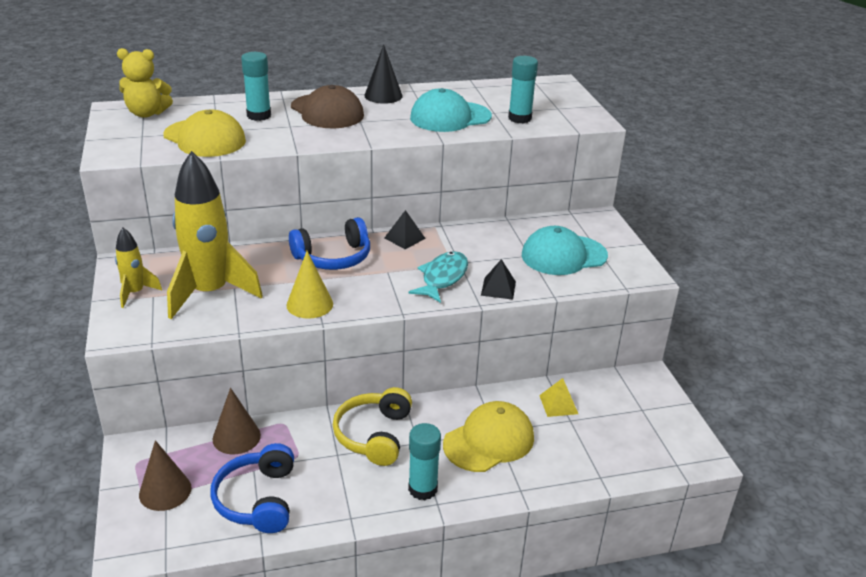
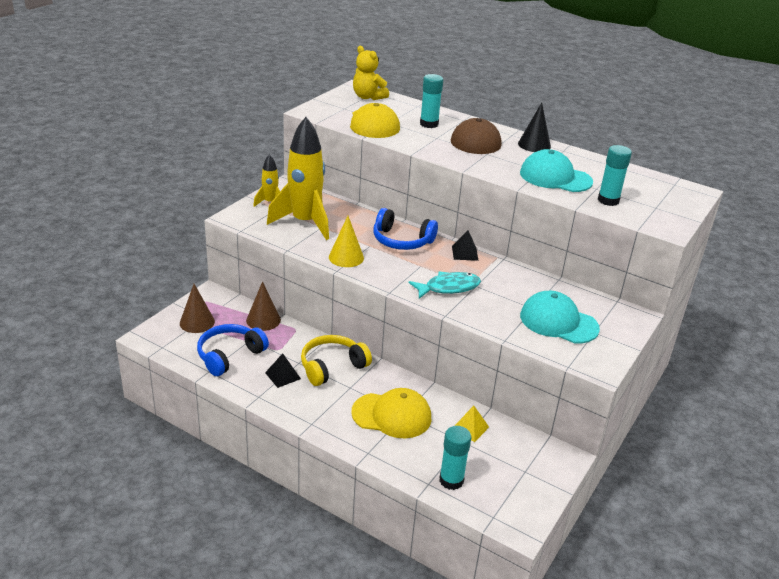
camera: 45 degrees right, 0 degrees up
(423, 489) = (315, 411): turquoise glue stick -> turquoise glue stick (451, 480)
(498, 288) = (474, 314): black pyramid -> black pyramid (283, 375)

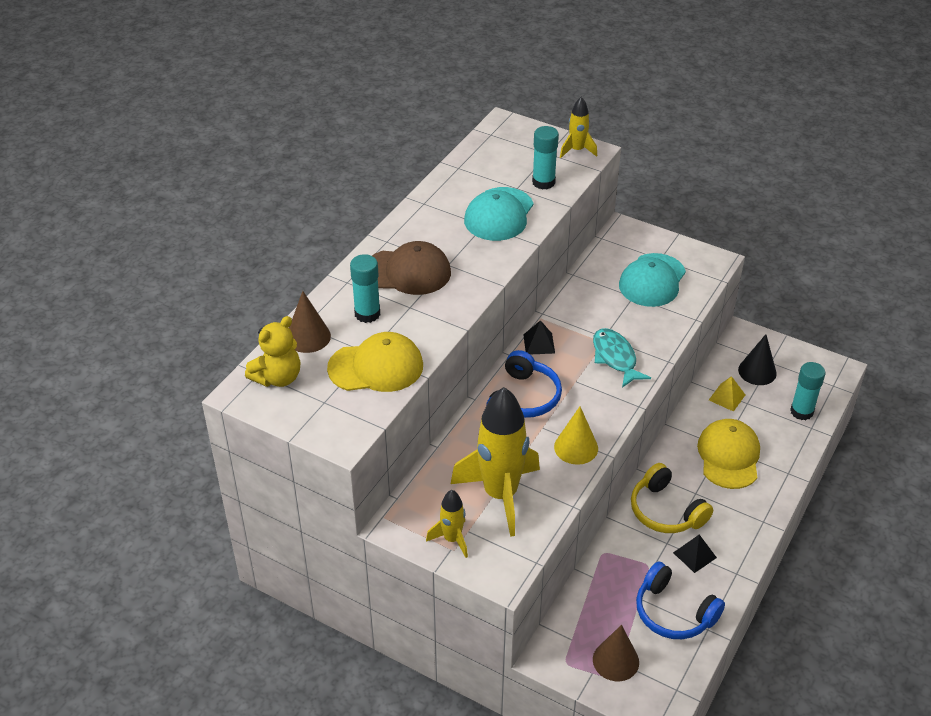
camera: 90 degrees left, 10 degrees up
(263, 320) = (593, 588): brown cone -> brown cone (308, 337)
(534, 145) = (414, 225): black cone -> black cone (757, 371)
(666, 221) = (577, 150): none -> yellow rocket

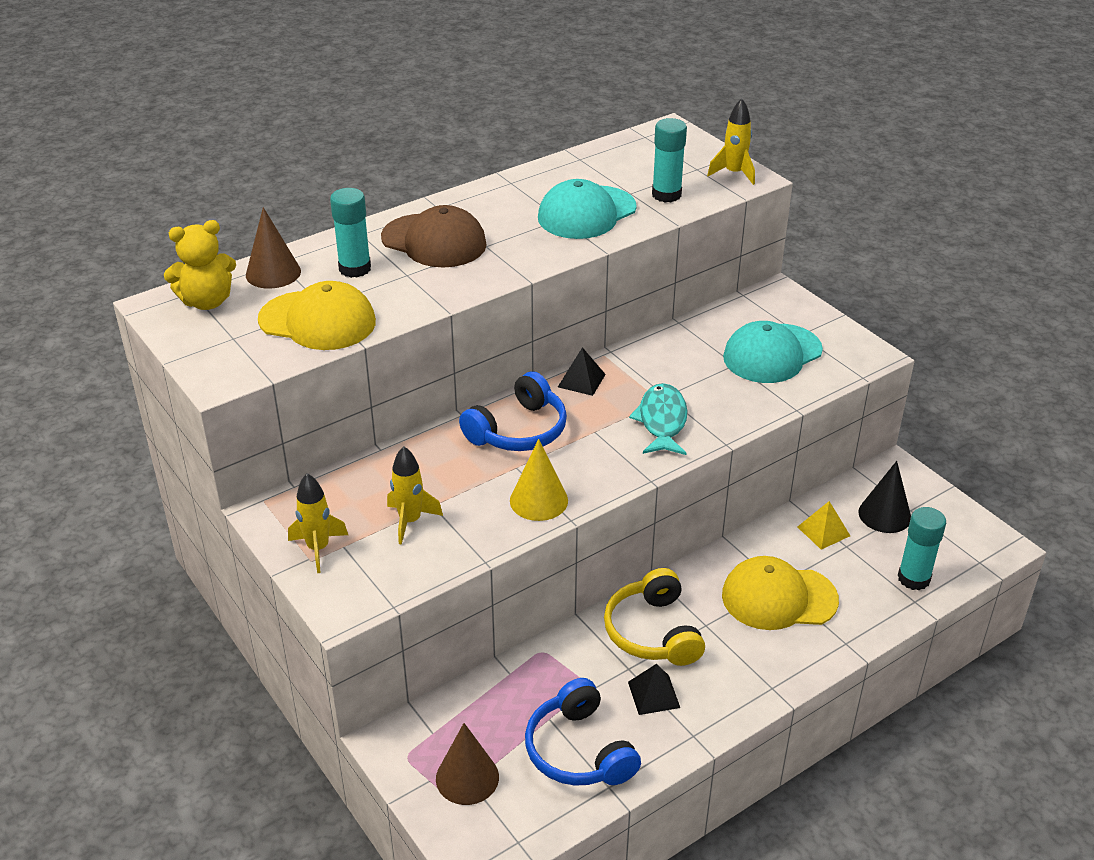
camera: 25 degrees right, 5 degrees down
(500, 495) = (410, 521): yellow rocket -> yellow rocket, size x0.49
(729, 456) = (779, 598): yellow cap -> yellow cap turned 120 degrees counterclockwise

